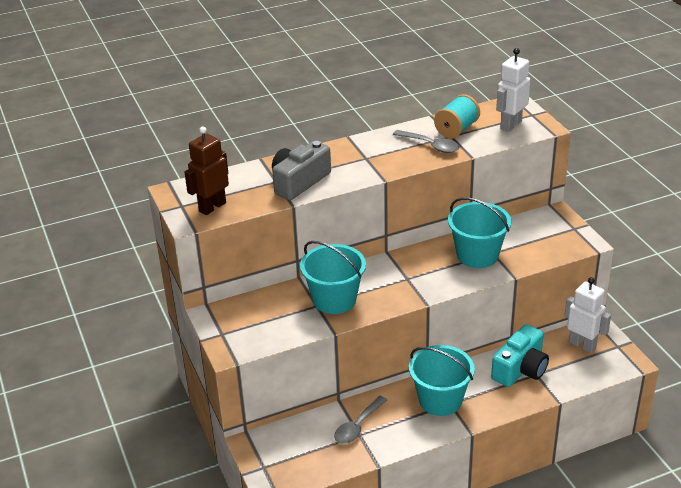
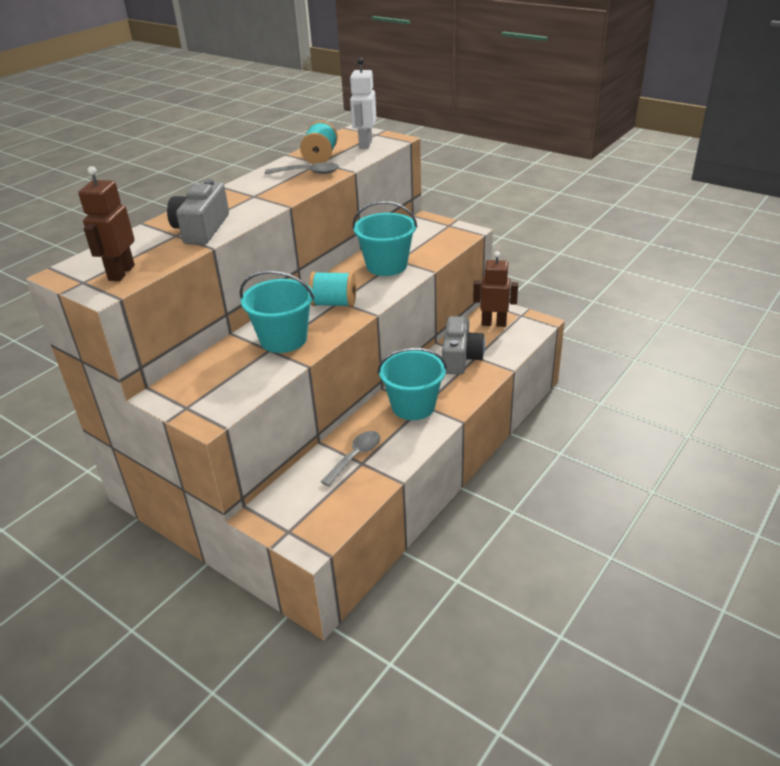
camera: 30 degrees left, 0 degrees up
(358, 426) = (355, 457): grey spoon -> grey spoon turned 150 degrees counterclockwise
(401, 279) = (334, 304): none -> turquoise spool
(520, 369) = (460, 357): turquoise camera -> grey camera
(582, 345) = (494, 323): white robot -> brown robot

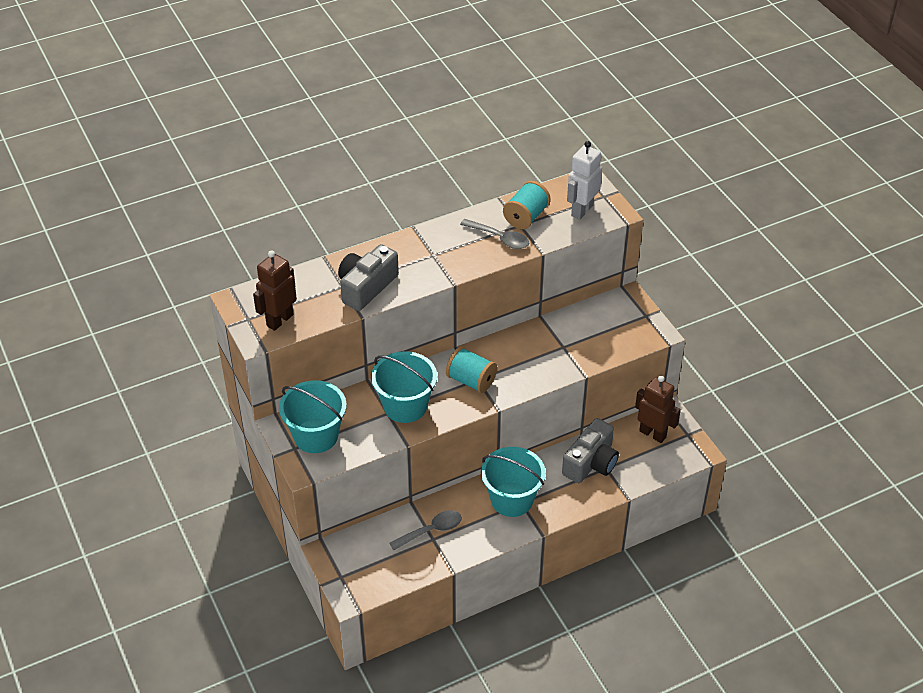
camera: 25 degrees right, 10 degrees up
(386, 266) = (548, 350): turquoise bucket -> turquoise bucket (316, 436)

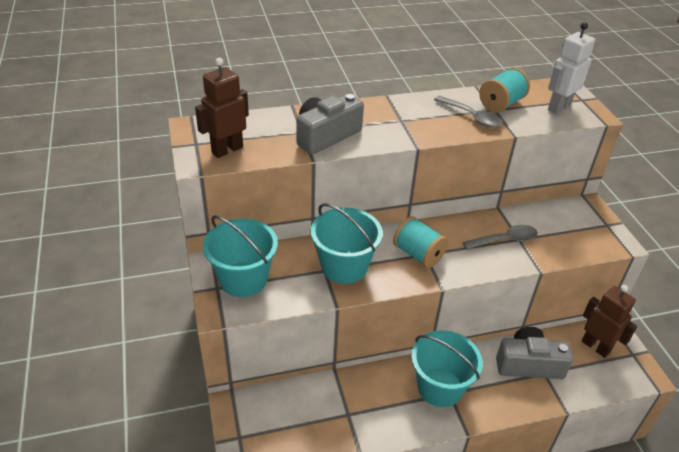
camera: 10 degrees right, 5 degrees down
(431, 530) = (348, 404): grey spoon -> grey spoon (505, 240)
(591, 462) = (528, 364): grey camera -> grey camera turned 135 degrees counterclockwise

